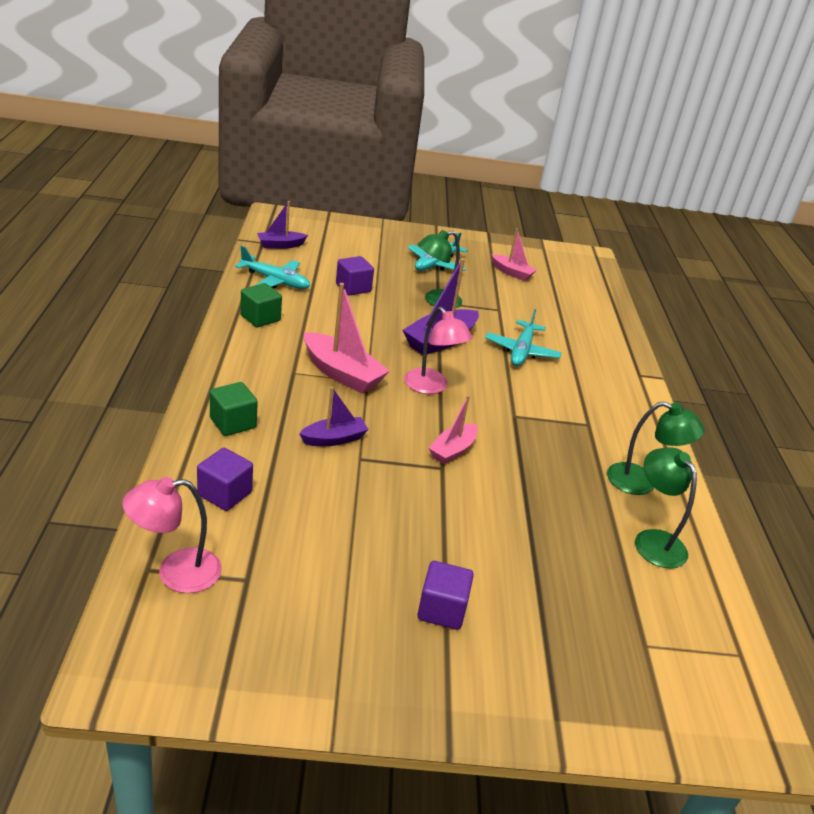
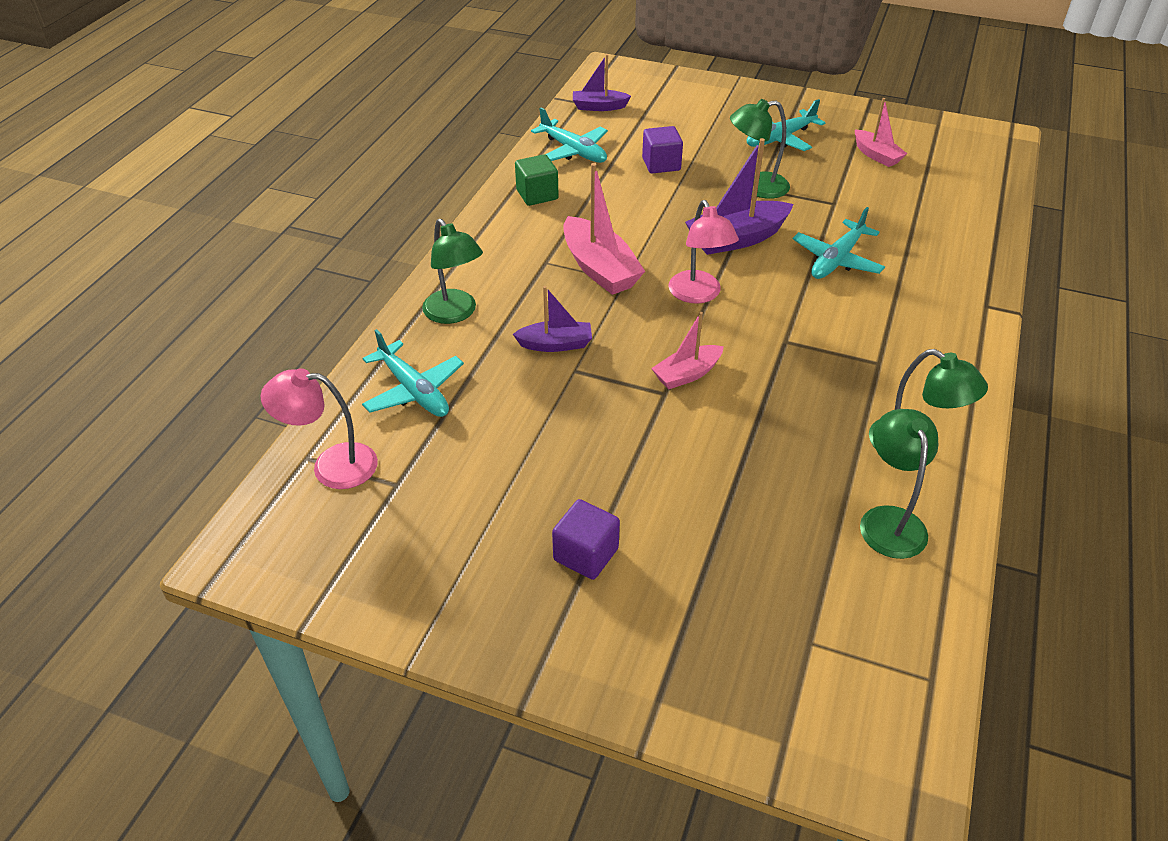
camera: 25 degrees right, 10 degrees up
(224, 494) = (413, 390): purple cube -> turquoise plane
(233, 423) = (455, 313): green cube -> green lamp

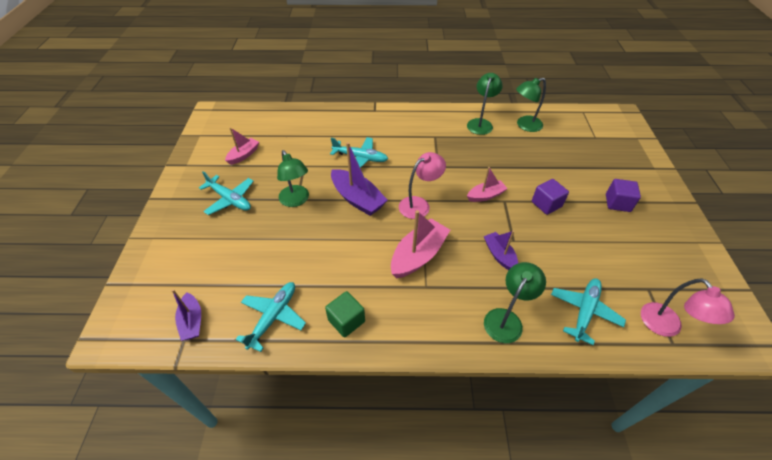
camera: 110 degrees left, 5 degrees up
(661, 164) = (280, 255): purple cube -> purple cube (546, 204)
(687, 374) = (485, 195): pink boat -> pink boat turned 60 degrees counterclockwise

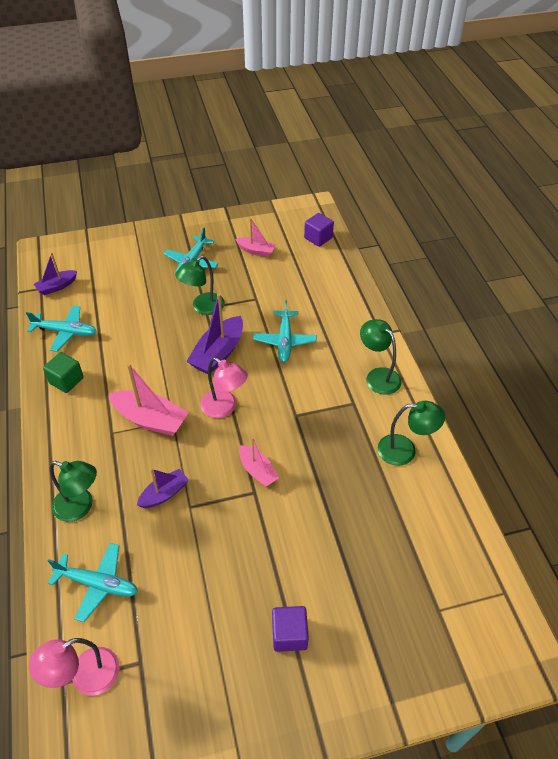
camera: 75 degrees right, 0 degrees up
(524, 125) = (425, 506): green lamp -> green lamp (378, 376)
(546, 204) = (261, 540): purple cube -> purple cube (318, 238)

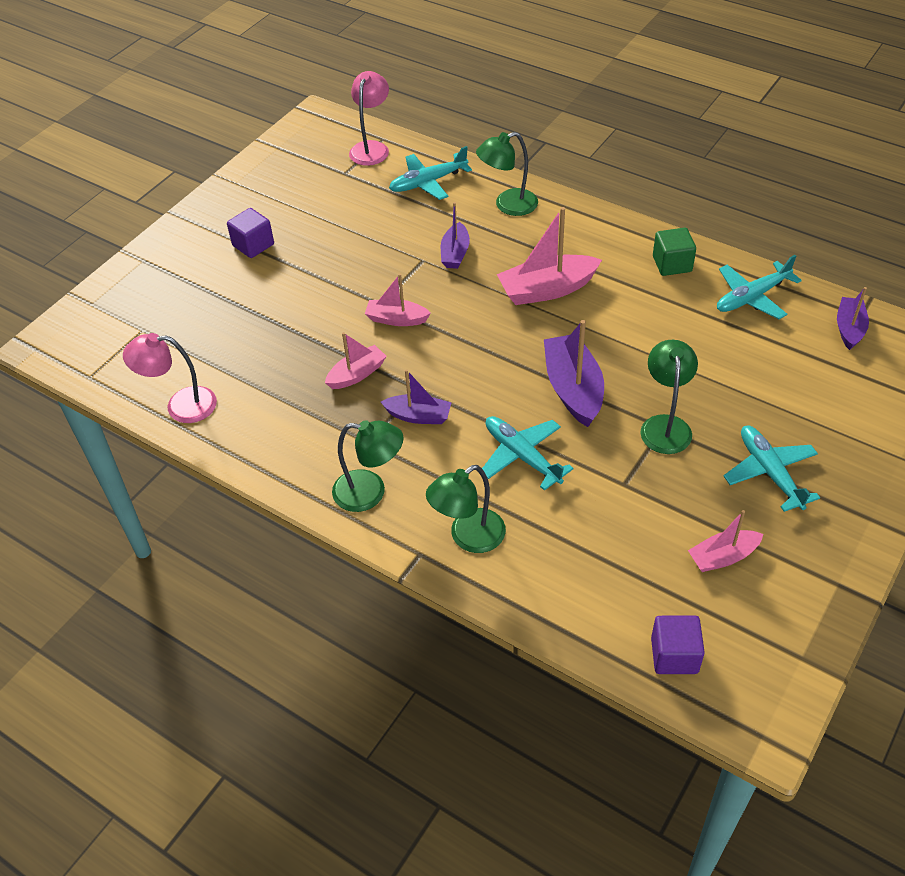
camera: 140 degrees right, 0 degrees up
(224, 408) = (494, 345): pink lamp -> pink lamp (181, 406)
(312, 397) = (418, 416): none -> purple boat
(320, 450) = (357, 374): none -> pink boat
(405, 450) = (269, 432): green lamp -> green lamp (468, 537)

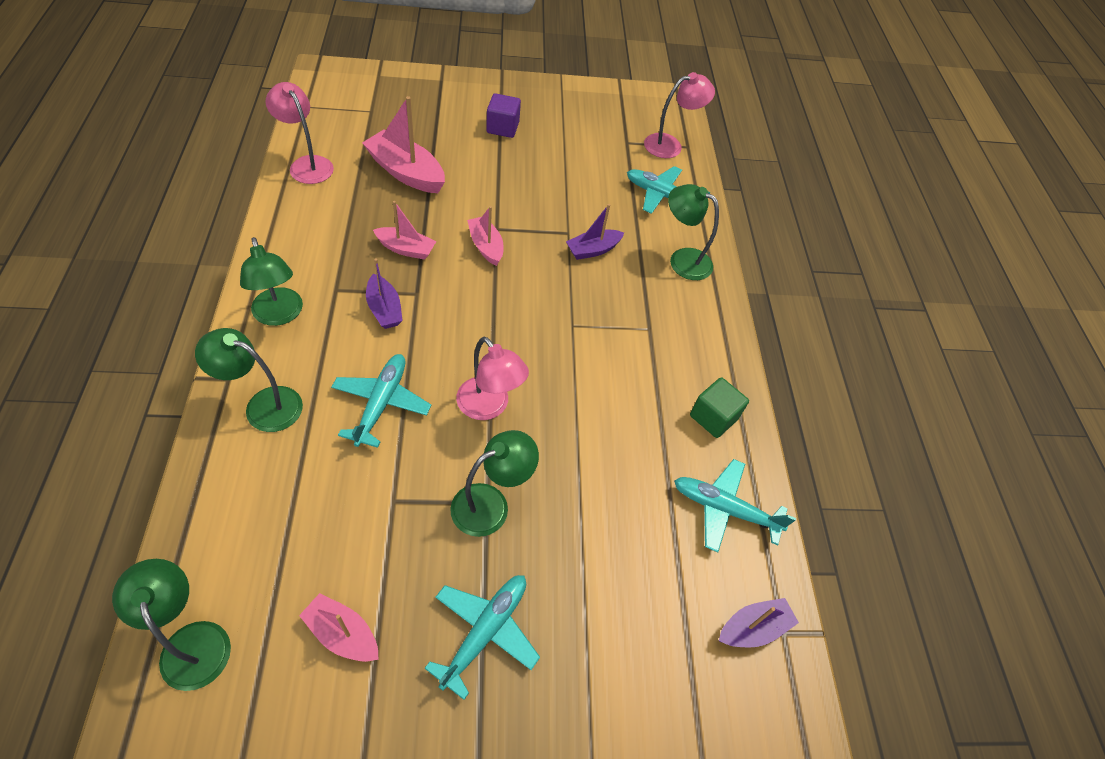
camera: 45 degrees right, 5 degrees up
(547, 289) = (600, 333): pink boat -> pink boat (406, 172)
(573, 389) = (489, 407): purple boat -> pink lamp
(674, 655) = (192, 641): purple cube -> green lamp

